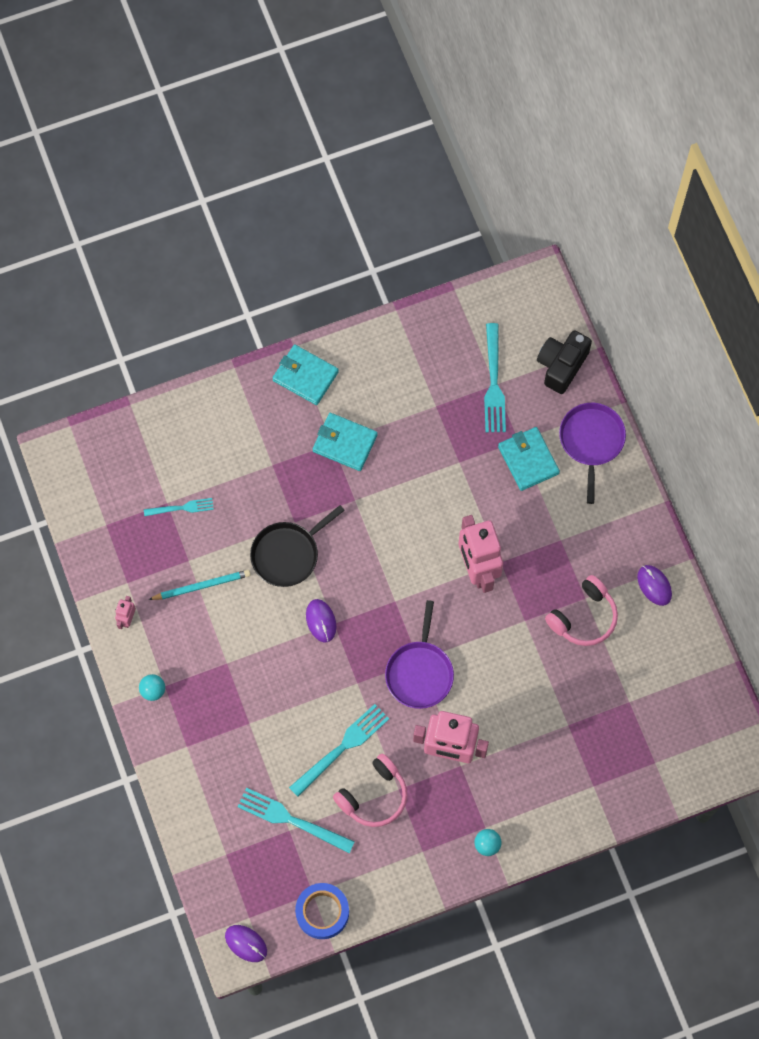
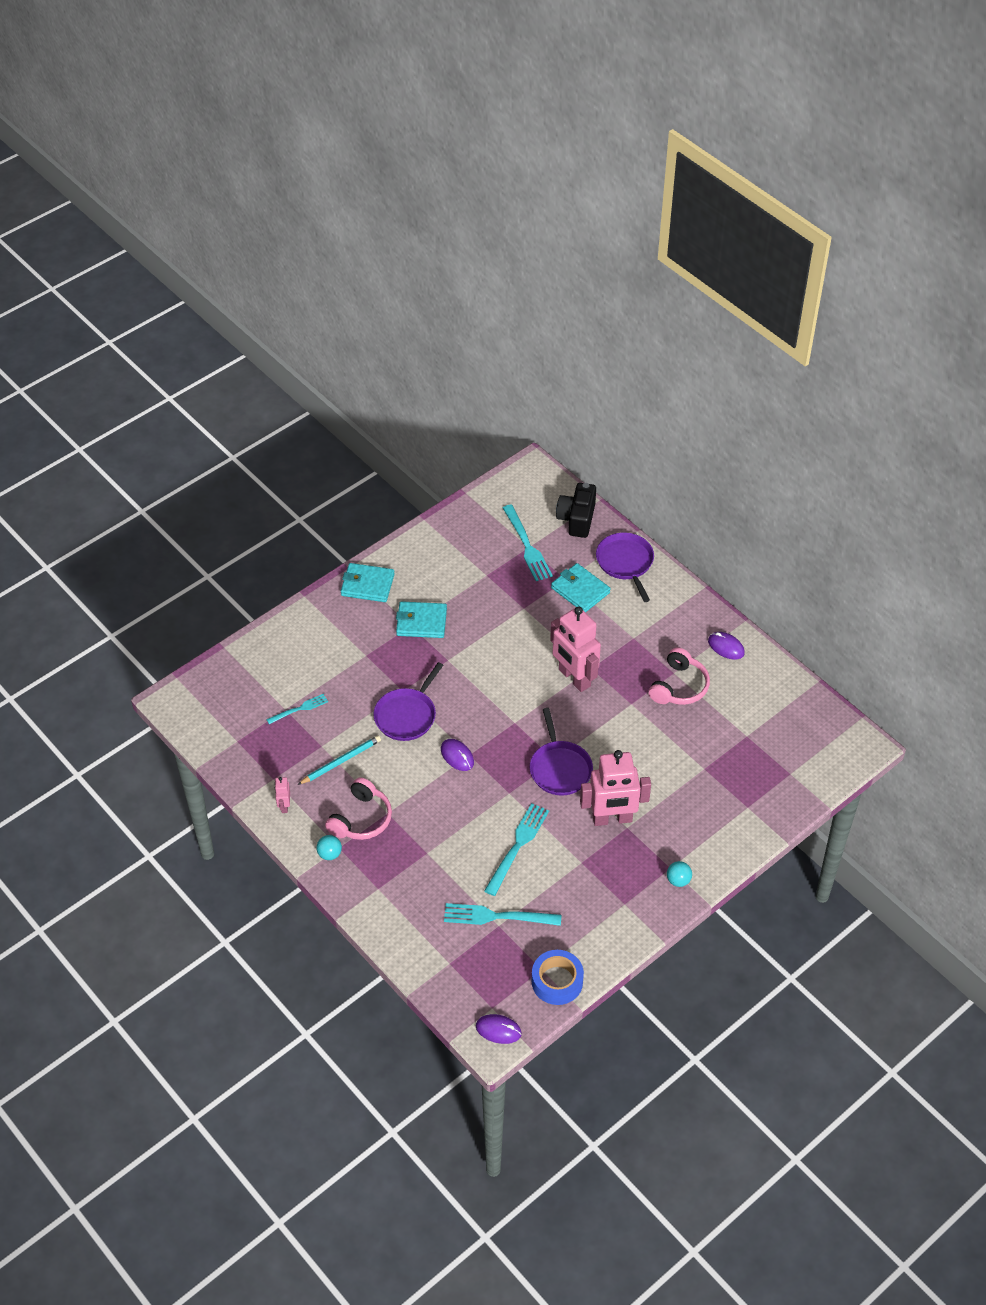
camera: 20 degrees left, 20 degrees down
(288, 554) = (407, 715): black pan -> purple pan
(373, 795) = (562, 874): pink headphones -> pink headphones (361, 818)

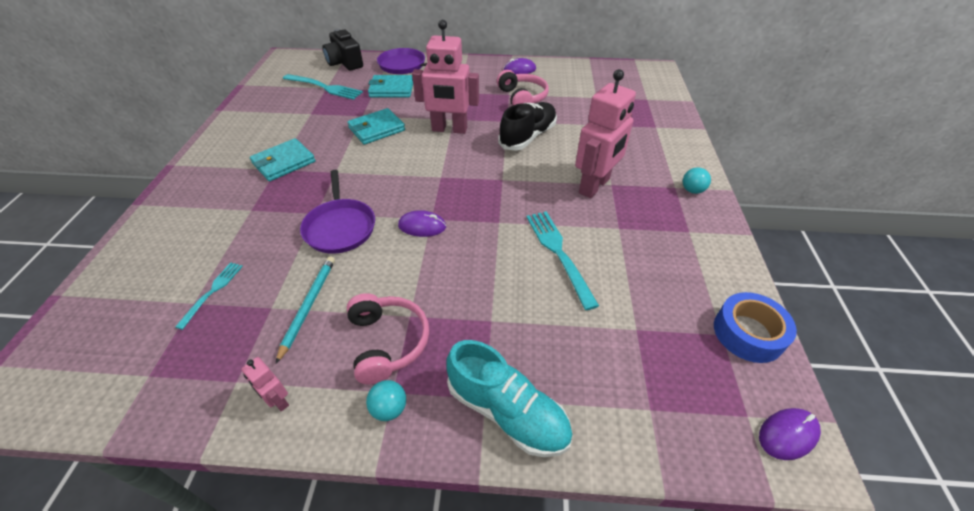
camera: 45 degrees left, 5 degrees down
(367, 585) = (205, 166): turquoise wallet -> turquoise wallet (377, 129)
(381, 903) = (507, 411): none -> turquoise shoe
(496, 916) = (624, 323): turquoise fork -> none
(560, 768) = (513, 182): purple pan -> none
(626, 734) = (528, 137): none -> black shoe

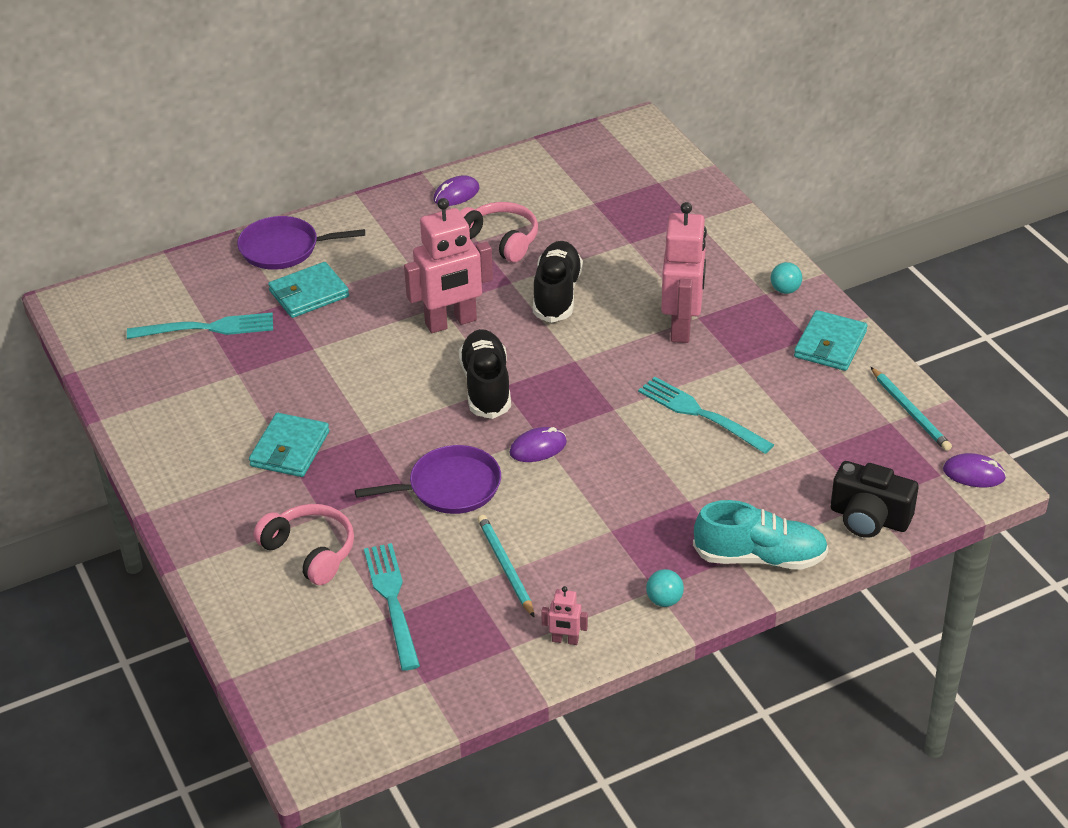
camera: 30 degrees left, 5 degrees down
(212, 291) = (392, 600): turquoise fork -> turquoise fork, size x1.69
(340, 227) = (450, 487): purple pan -> purple pan turned 60 degrees counterclockwise
(345, 63) = (186, 277): black camera -> black camera (869, 518)
(377, 129) = (356, 359): turquoise wallet -> turquoise wallet (830, 344)
(387, 342) = (612, 559): pink headphones -> pink headphones (310, 552)
(431, 173) = (486, 386): none -> black shoe
(748, 333) = (910, 412): blue tape -> turquoise pencil
(787, 434) = (974, 474): purple mouse -> purple mouse turned 75 degrees clockwise

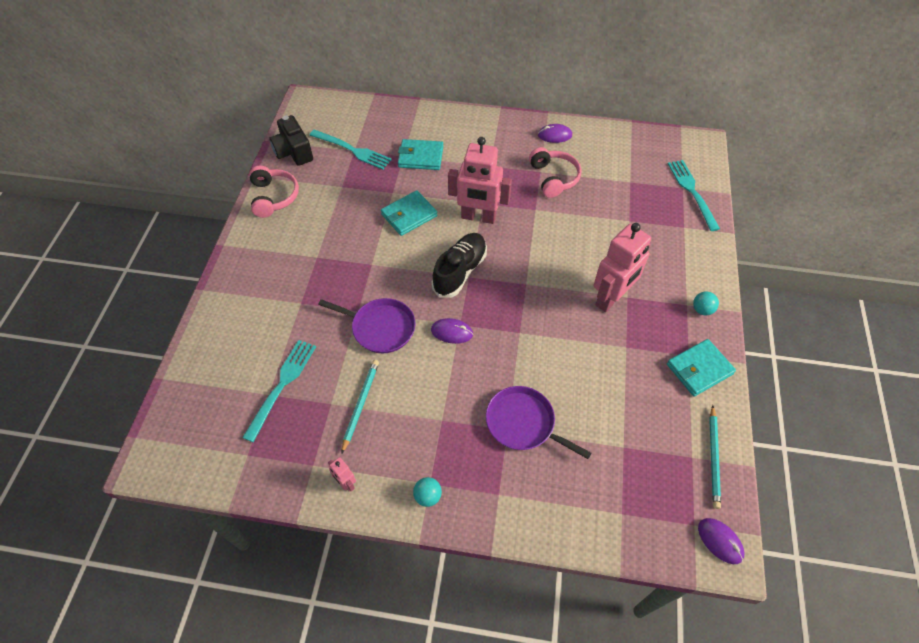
camera: 35 degrees right, 15 degrees up
(283, 248) = (433, 122): purple pan -> purple pan (523, 423)
(290, 449) = (323, 249): turquoise wallet -> turquoise wallet (409, 215)
(310, 552) = (272, 323): pink headphones -> pink headphones (273, 197)
(557, 294) = (554, 232): black shoe -> none
(700, 414) = (569, 369): turquoise fork -> turquoise fork (691, 192)
(760, 557) = (514, 506): turquoise shoe -> none
(869, 518) = (613, 526): black camera -> black camera (293, 152)

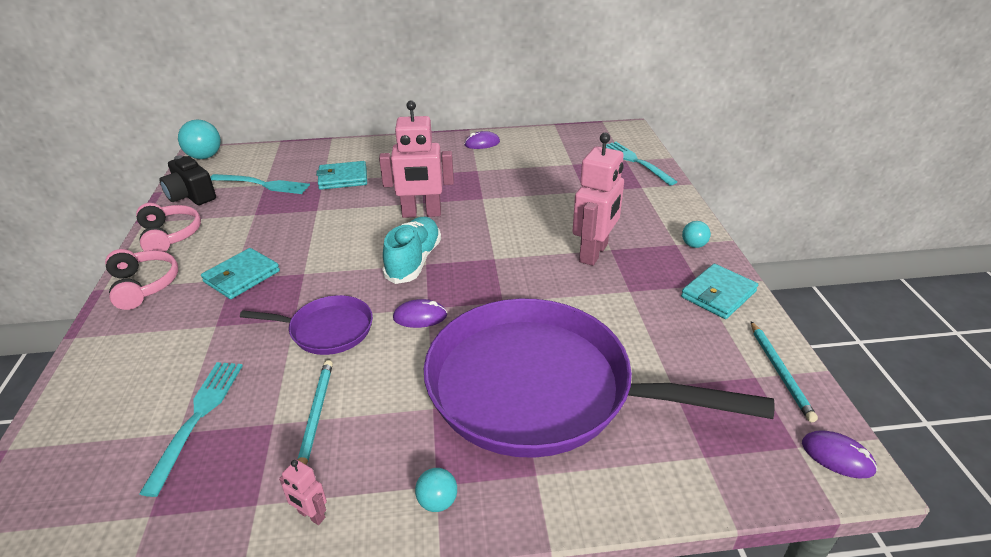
camera: 15 degrees left, 20 degrees down
(308, 103) = (205, 157): none -> turquoise ball
(409, 215) = (340, 225): turquoise wallet -> turquoise wallet (242, 276)
(460, 271) = (414, 261): black shoe -> turquoise shoe
(523, 423) = (540, 388): purple pan -> purple pan, size x2.22
(553, 178) = (492, 173): pink headphones -> pink headphones (143, 286)

